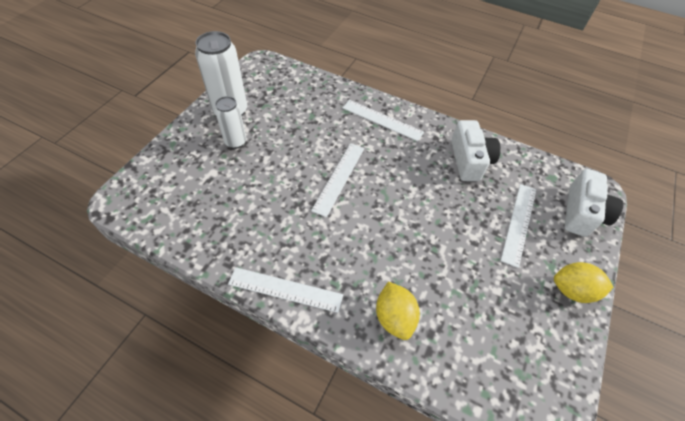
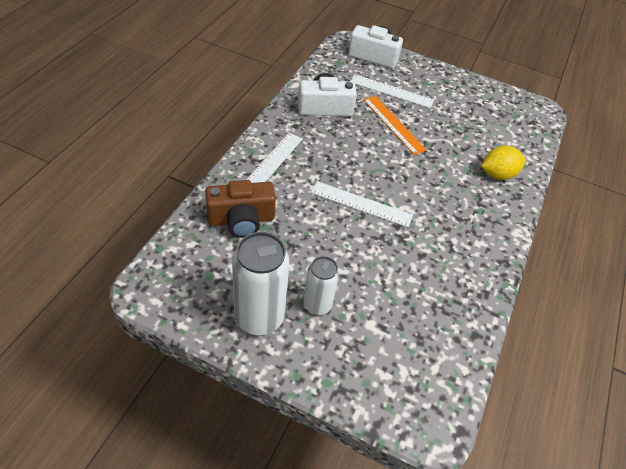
camera: 95 degrees left, 5 degrees down
(285, 289) = (497, 245): white ruler -> none
(319, 103) = (241, 220): none -> brown camera
(459, 218) = (393, 124): none -> orange ruler
(572, 290) = (444, 78): yellow lemon -> none

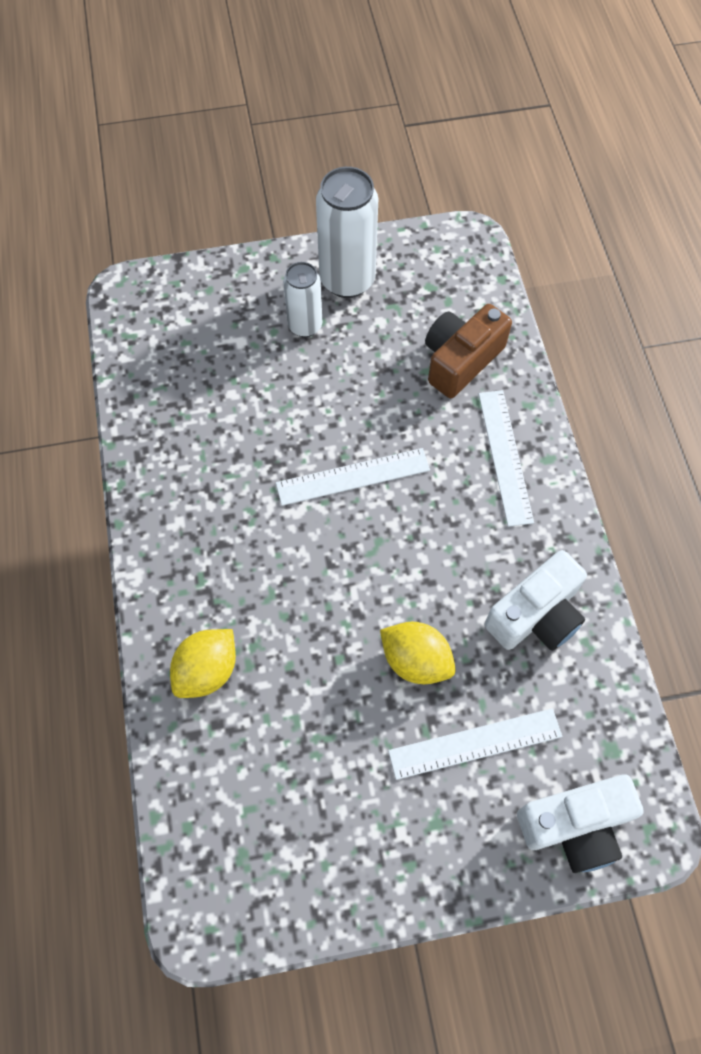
camera: 150 degrees right, 15 degrees up
(393, 124) = (416, 660): orange ruler -> yellow lemon

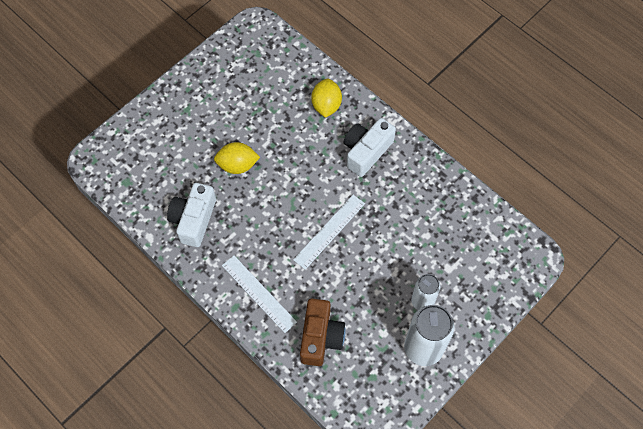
camera: 145 degrees right, 0 degrees up
(475, 743) = (189, 148): white ruler -> none
(575, 825) = (127, 143): white camera -> white camera (366, 151)

